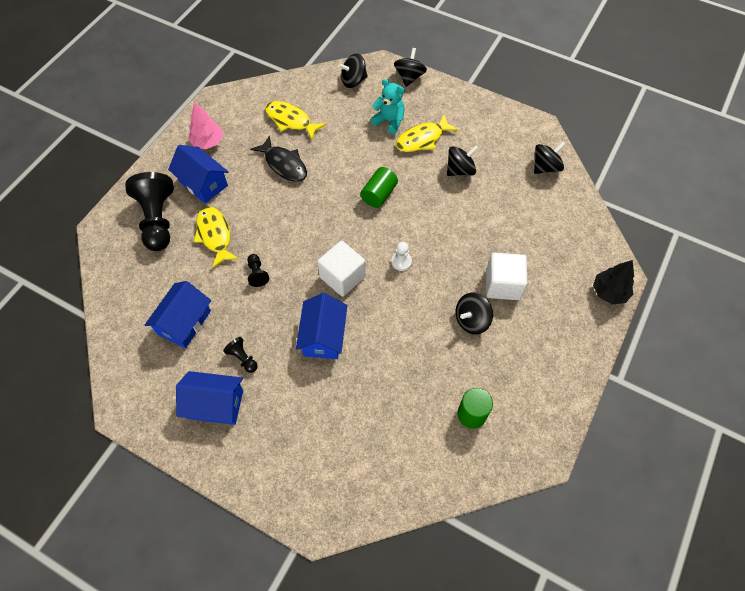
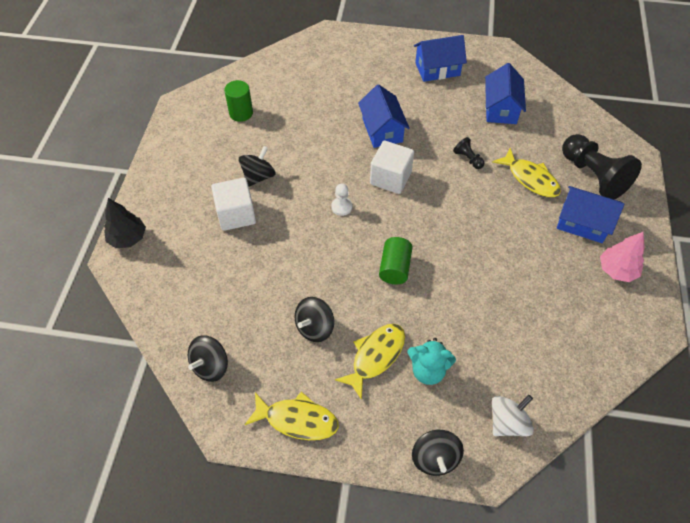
camera: 160 degrees right, 5 degrees down
(243, 358) = (437, 99): black pawn -> none
(284, 164) = (516, 270): black fish -> none
(291, 121) = (547, 330): yellow fish -> yellow fish (297, 420)
(353, 81) = (507, 422): black spinning top -> white spinning top

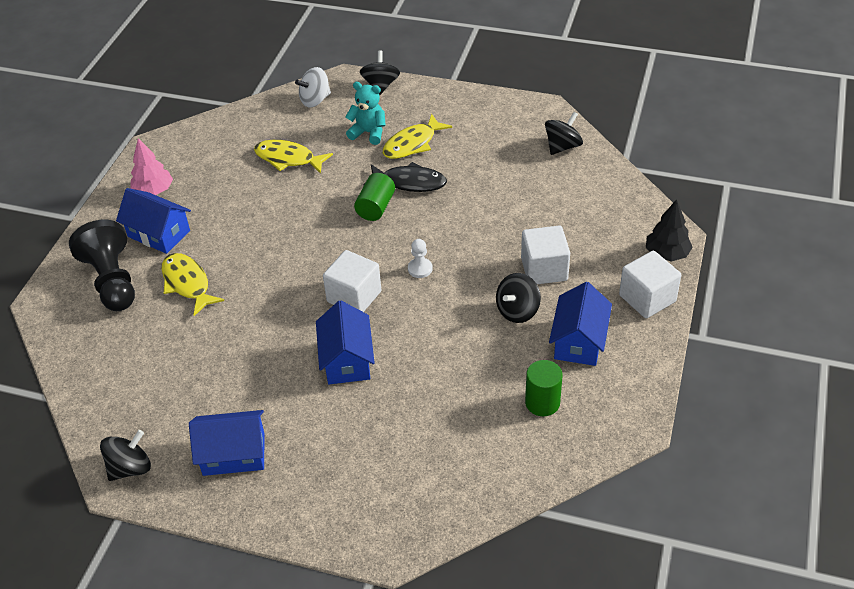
camera: 170 degrees left, 10 degrees down
(154, 195) = (647, 298): none -> white cube
(297, 420) = (487, 111): yellow fish -> yellow fish (288, 159)
(315, 327) = (465, 166): black spinning top -> black spinning top (130, 468)
(368, 301) = (410, 182): none -> black fish
(468, 159) = (250, 313): black pawn -> none
(501, 108) = (173, 379): blue house -> blue house (579, 341)

